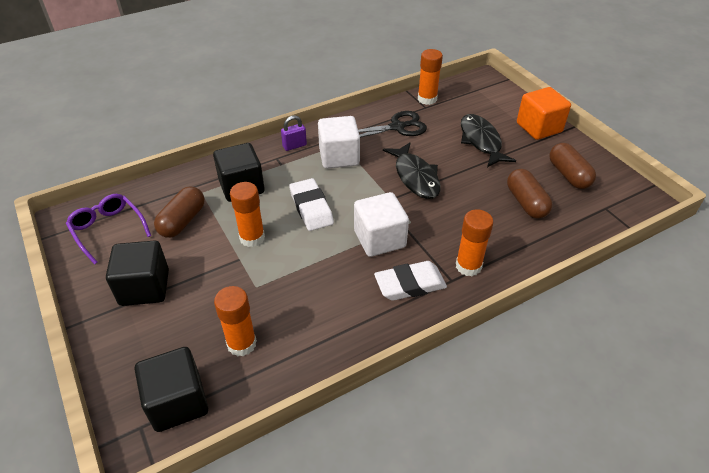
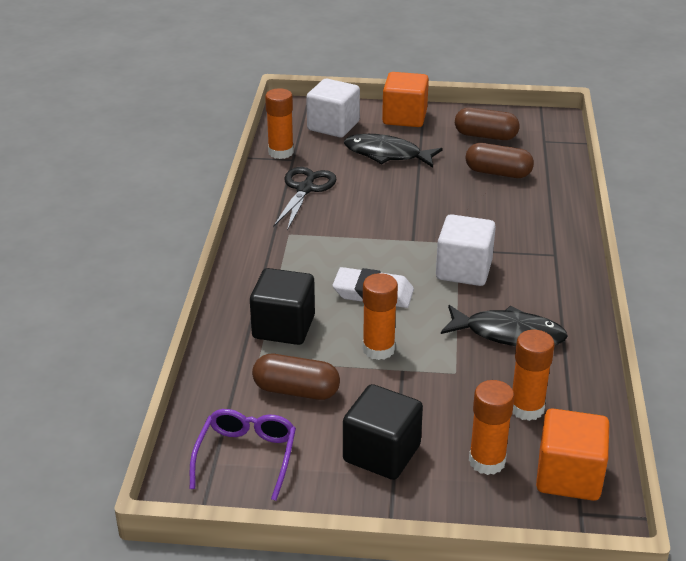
camera: 55 degrees left, 10 degrees down
(108, 229) = (246, 456): purple glasses -> purple glasses turned 105 degrees clockwise
(178, 402) = (568, 476): black cube -> orange cube
(182, 221) = (296, 390): brown capsule -> brown capsule turned 45 degrees counterclockwise
(294, 146) = (254, 265): purple padlock -> none
(339, 157) = (310, 244): white cube -> white cube (333, 126)
(410, 284) = (540, 278): white eraser -> none
(415, 177) = (397, 213): black fish -> black fish (508, 334)
(468, 266) = (547, 238): orange glue stick -> orange glue stick (487, 461)

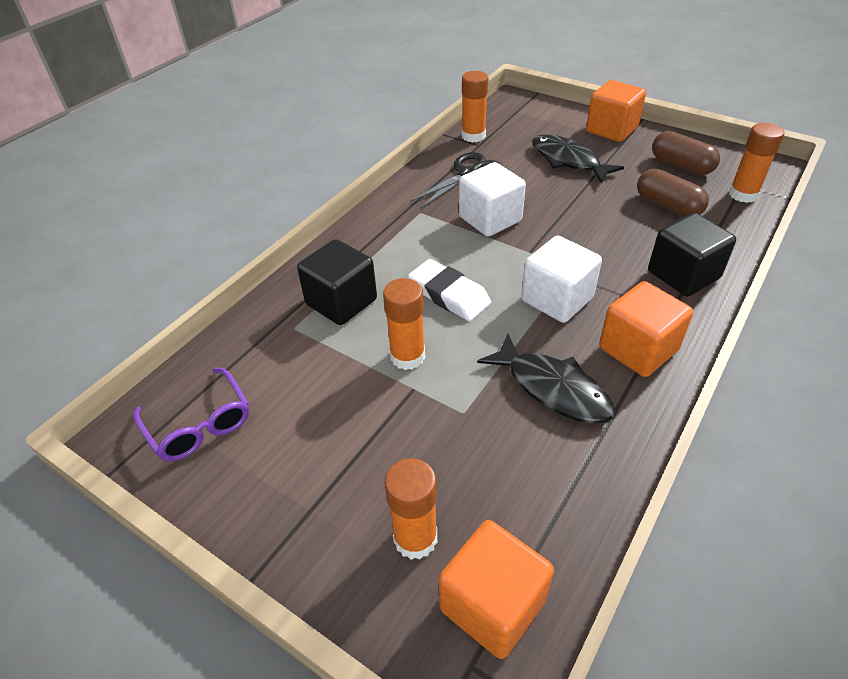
camera: 30 degrees right, 10 degrees up
(246, 456) = (199, 425): purple glasses -> purple glasses turned 105 degrees clockwise
(296, 390) = (298, 372): brown capsule -> none
(333, 126) = (538, 123): white cube -> white cube (490, 219)
(381, 453) = (318, 478): black cube -> black cube (683, 275)
(526, 408) = (507, 489): orange glue stick -> orange glue stick (743, 194)
(550, 287) = (638, 349): none -> orange cube

